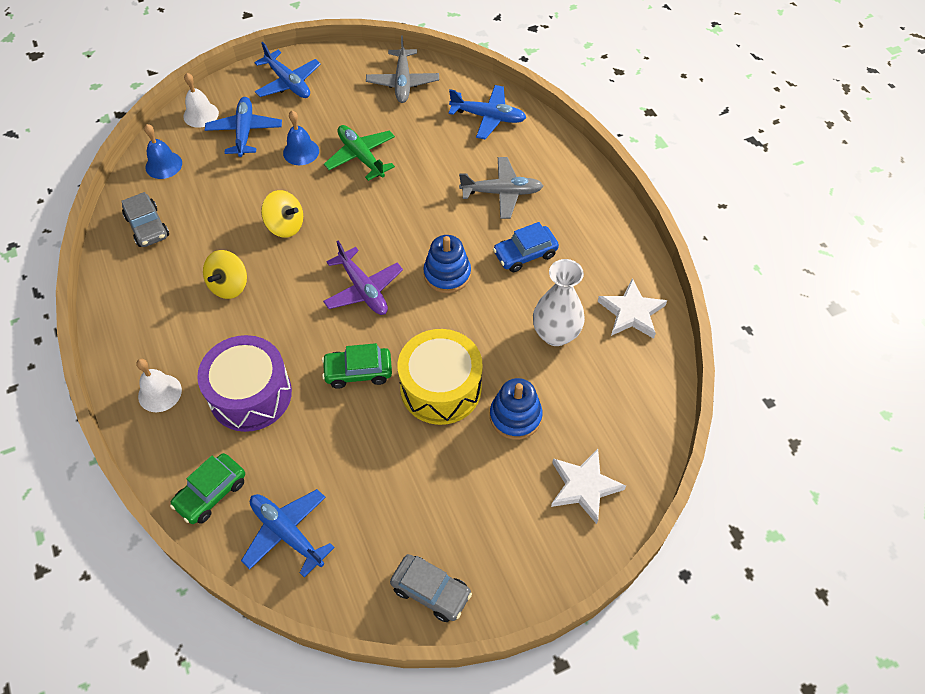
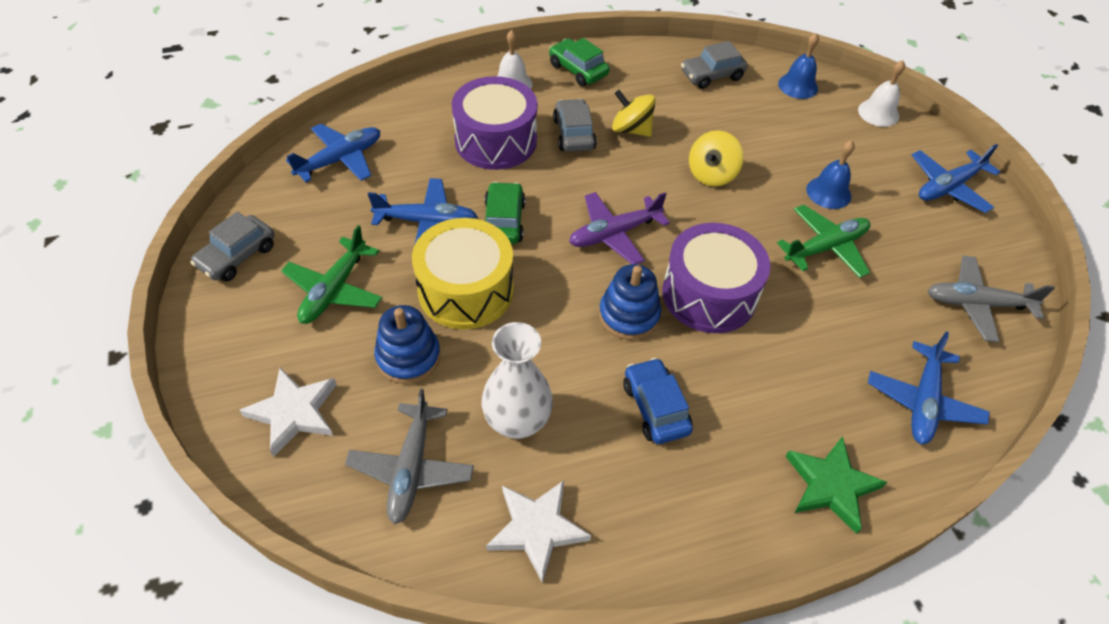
camera: 95 degrees right, 5 degrees down
(211, 493) = (399, 114): green car -> green car (578, 70)
(237, 330) = (574, 134): none -> grey car
(245, 132) = (856, 146): blue plane -> blue plane (427, 222)
(418, 226) = (709, 294): none -> purple drum
(457, 491) = (334, 290): none -> green plane
(502, 193) = (769, 396): grey plane -> grey plane (411, 469)
(560, 165) = (831, 485): none -> green star

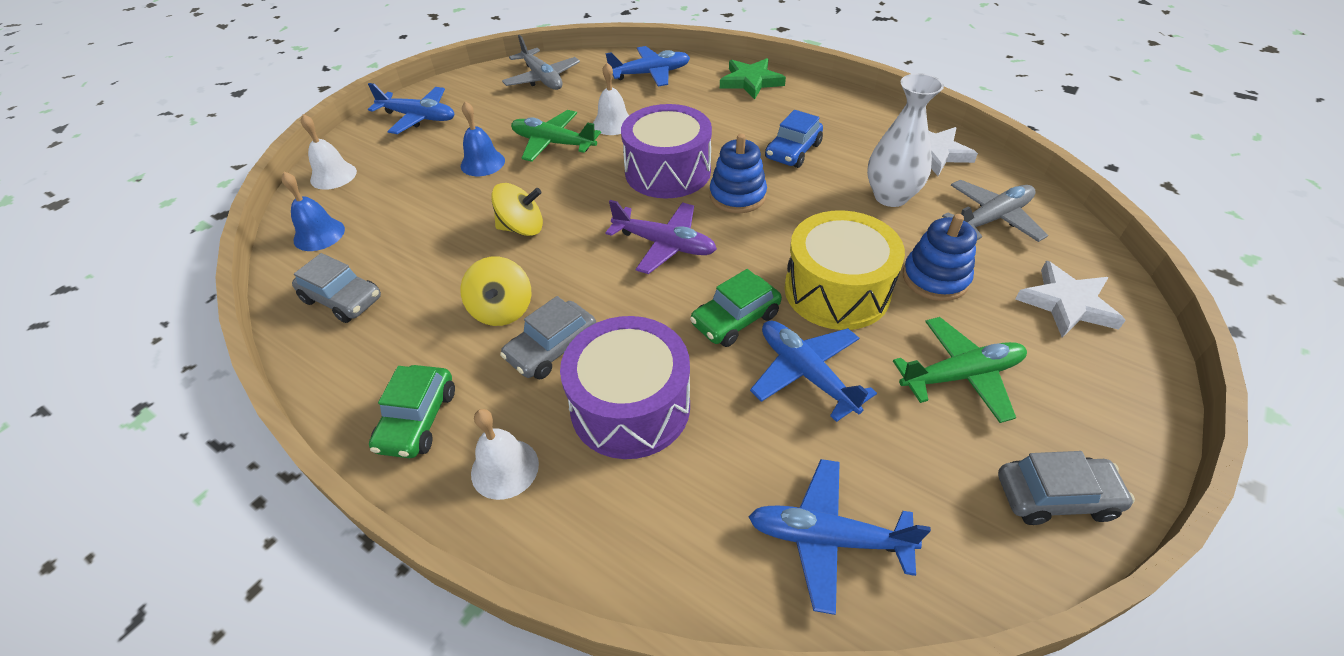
camera: 125 degrees left, 5 degrees down
(829, 306) = (613, 123): none -> white bell

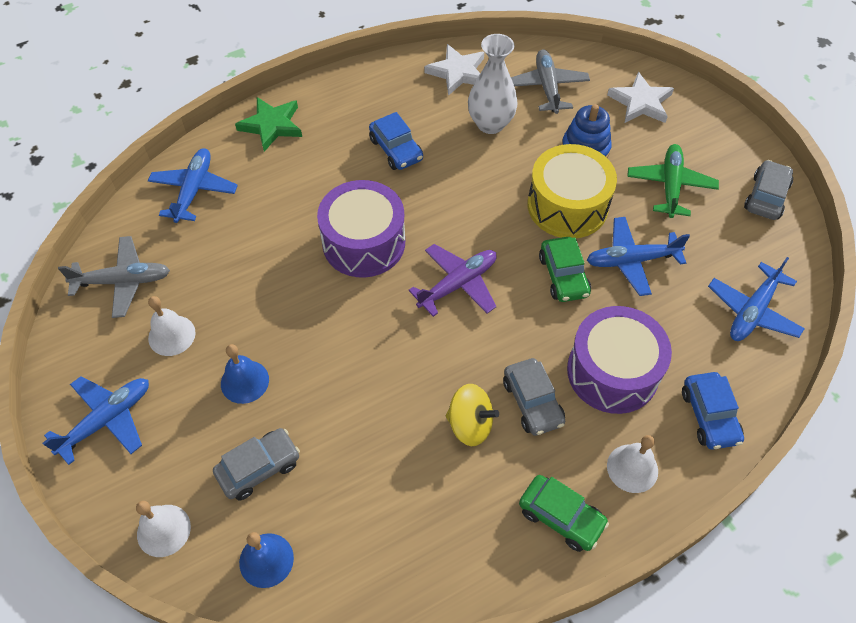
camera: 65 degrees left, 10 degrees up
(343, 299) = (384, 552): grey car -> grey car (259, 468)
(522, 228) = (371, 378): yellow spinning top -> none
(553, 143) = (255, 312): green plane -> none
(613, 123) = (258, 253): white bell -> white bell (171, 335)
(619, 533) = (709, 416): none -> blue car
(737, 196) = (429, 211): blue stacking toy -> none

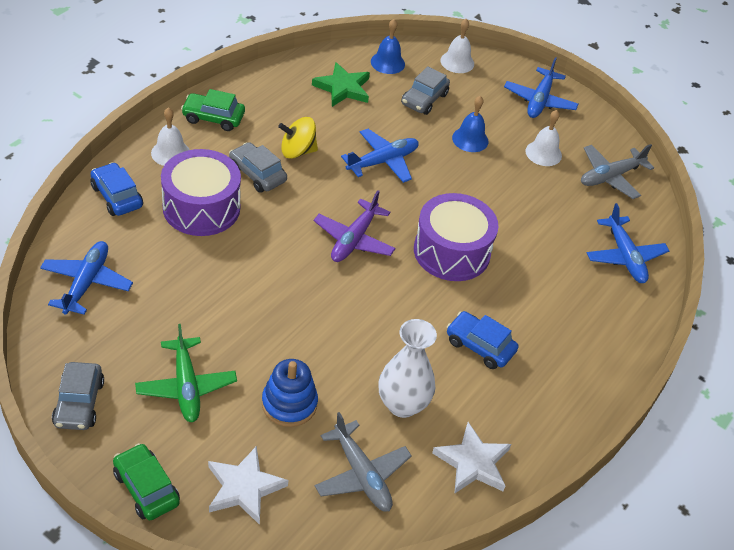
camera: 150 degrees right, 10 degrees down
(272, 125) = (613, 336): green star -> green star (343, 88)
(563, 276) = (266, 269): green car -> green car (146, 488)
(567, 206) = (285, 335): yellow drum -> none
(631, 260) = (208, 298): blue plane -> blue plane (383, 161)

